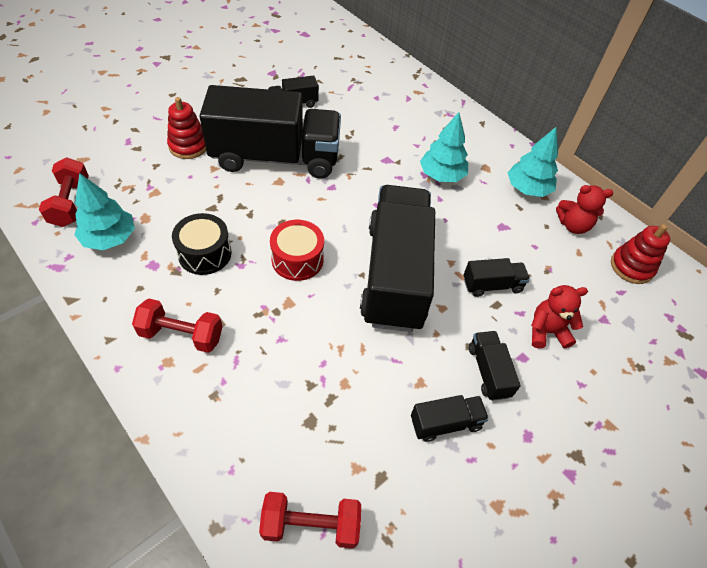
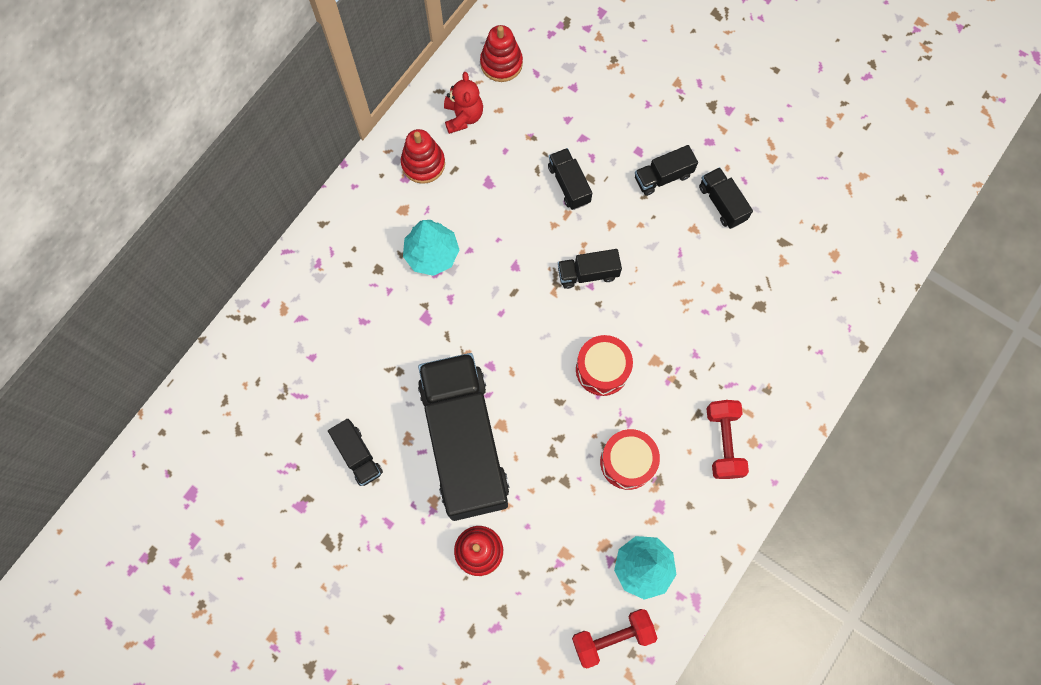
camera: 100 degrees left, 20 degrees up
(205, 253) = (627, 462): black drum -> red drum
(311, 524) = (835, 282): red dumbbell -> none
(395, 274) = (588, 273): black truck -> black truck, size x0.41
(527, 189) = (423, 164): turquoise tree -> red stacking toy
(547, 331) = (604, 133): red teddy bear -> none

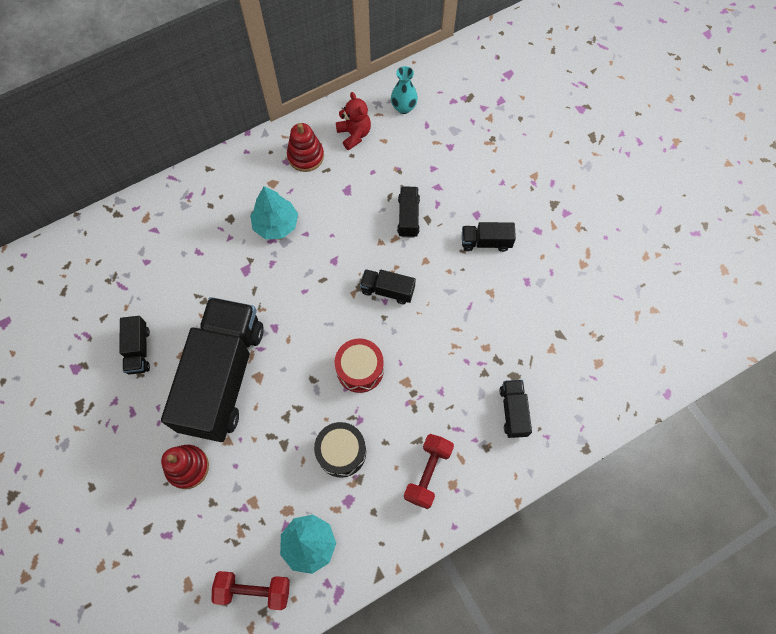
camera: 25 degrees right, 5 degrees down
(463, 116) = (354, 134): red teddy bear -> red teddy bear turned 45 degrees counterclockwise
(501, 63) = (403, 107): red stacking toy -> turquoise vase
(627, 462) = (341, 452): red drum -> black drum
(722, 203) = (523, 282): black truck -> black truck (513, 411)

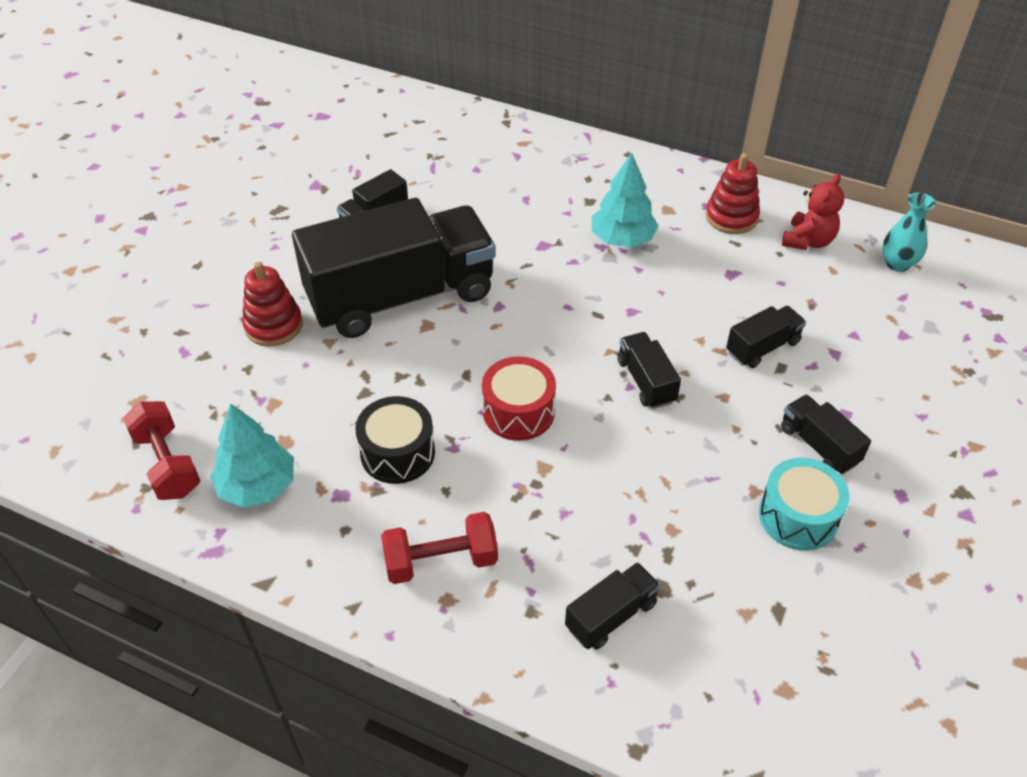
camera: 55 degrees right, 20 degrees down
(518, 285) = (798, 516): none -> turquoise drum

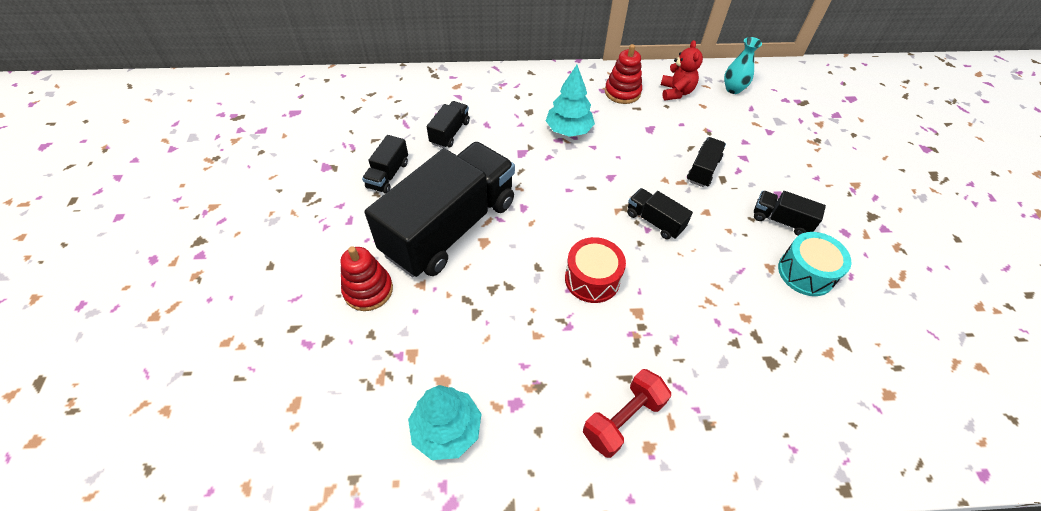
camera: 30 degrees left, 5 degrees up
(167, 464) = (358, 448): red dumbbell -> none
(397, 453) = (533, 349): black drum -> none
(611, 615) = (757, 399): black truck -> black truck (450, 133)

